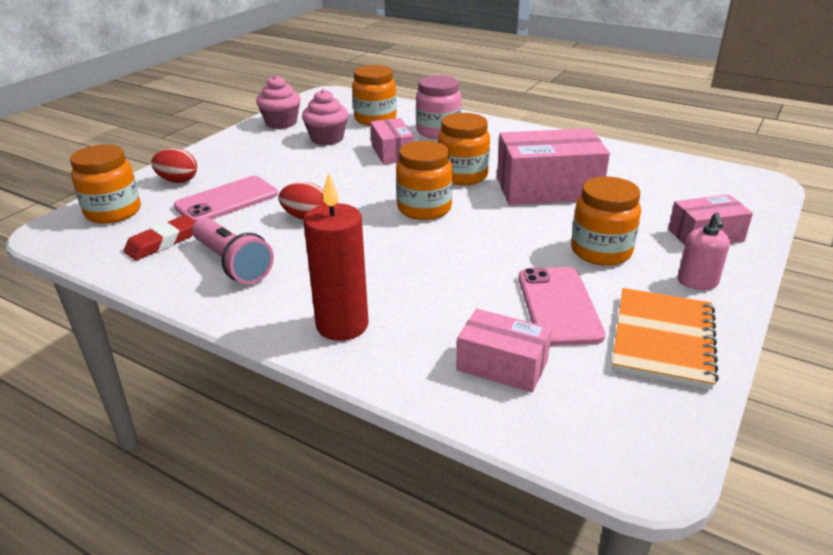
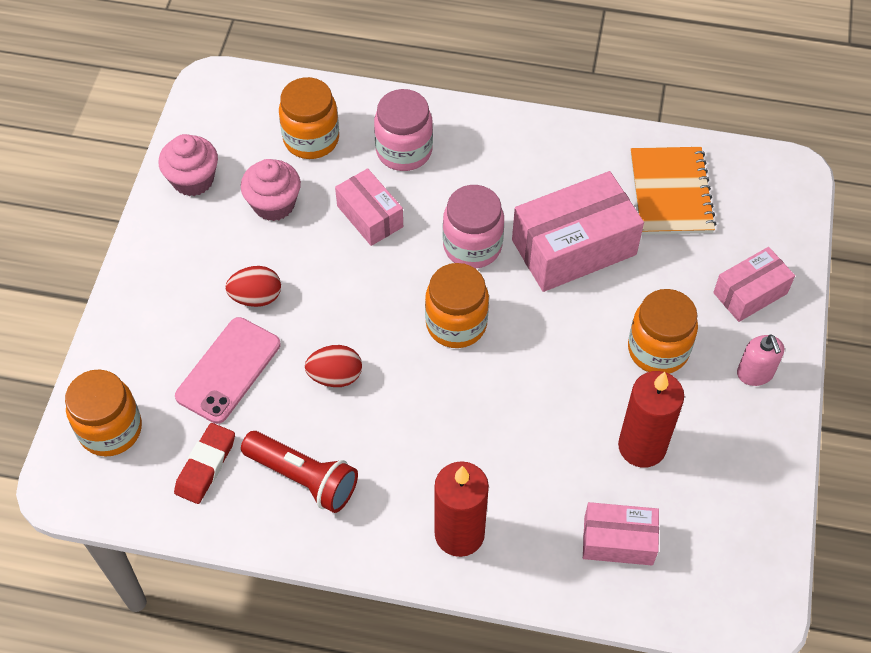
camera: 20 degrees left, 25 degrees up
(178, 181) = (144, 347): red egg -> red egg (256, 297)
(232, 263) = (303, 478): pink flashlight -> red flashlight
(462, 176) = (472, 246): orange jar -> pink jar
(558, 306) = (642, 446): pink phone -> red candle
(663, 339) = (741, 465): orange notebook -> orange notebook (671, 193)

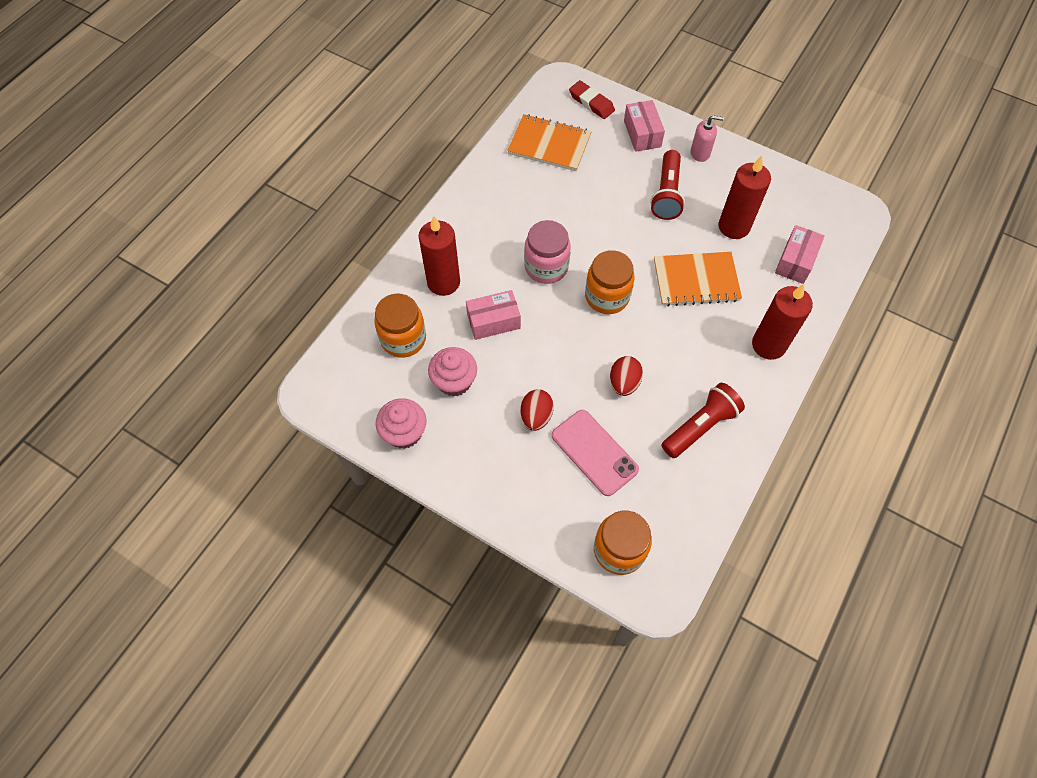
camera: 70 degrees left, 5 degrees up
(205, 466) = (671, 489): red eraser -> red eraser (591, 103)
(404, 151) = (443, 282): pink jar -> red candle
(527, 420) = (696, 280): none -> orange notebook
(574, 247) = (571, 210): pink box -> none
(658, 350) = (667, 194): orange jar -> red flashlight

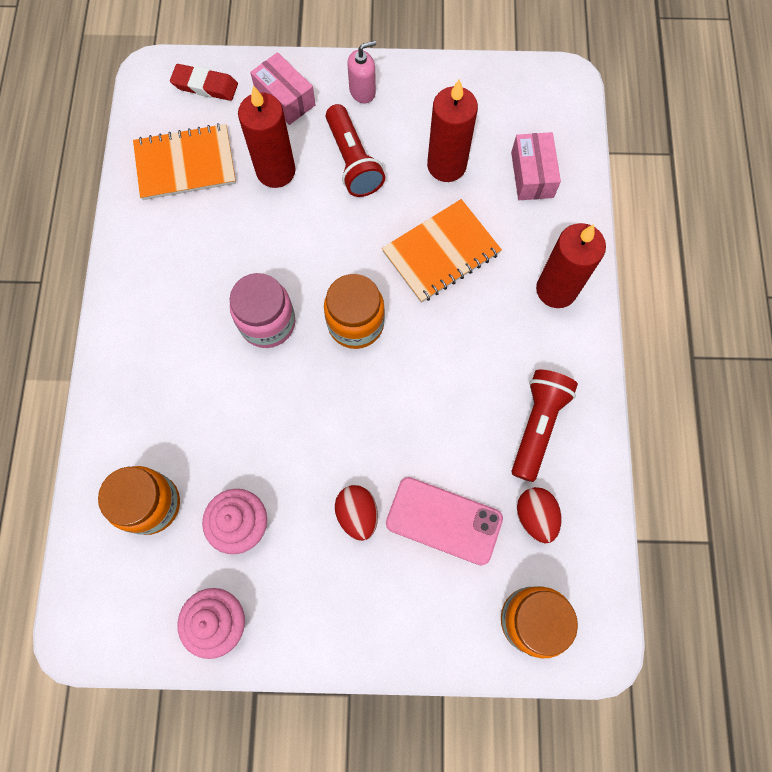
camera: 30 degrees left, 10 degrees up
(443, 282) = (158, 406): red candle -> red candle (276, 171)
(493, 321) = (244, 423): pink box -> none
(624, 383) = (430, 419): red egg -> red egg (535, 516)

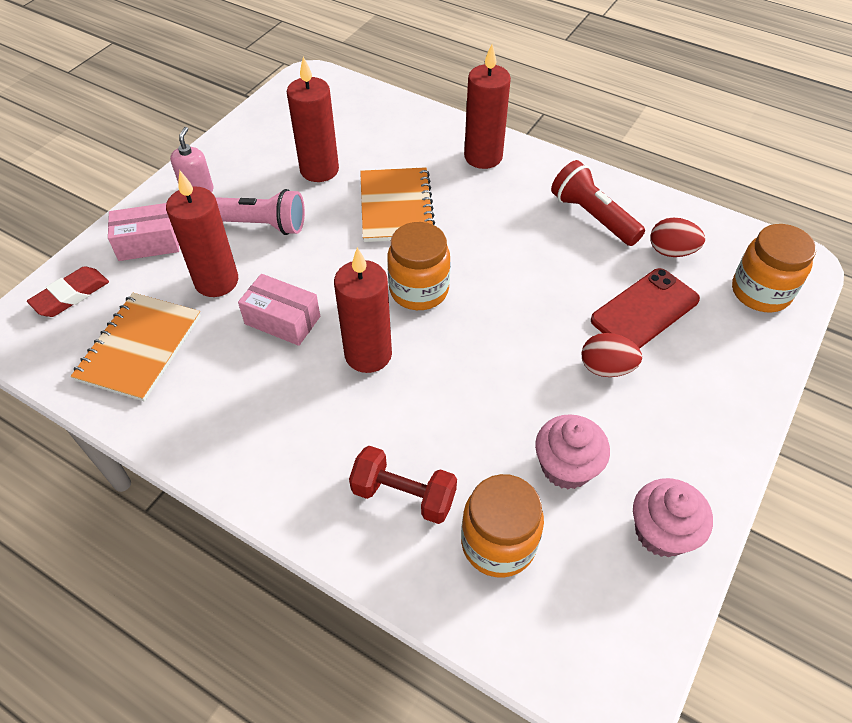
camera: 60 degrees left, 20 degrees down
(157, 418) = (403, 495): none -> red dumbbell
(267, 323) = (368, 354): pink jar -> red candle
(353, 161) = (259, 224): red flashlight -> pink flashlight
(444, 520) = (645, 310): pink phone -> red phone
(532, 175) = (373, 127): pink box -> pink box (282, 320)

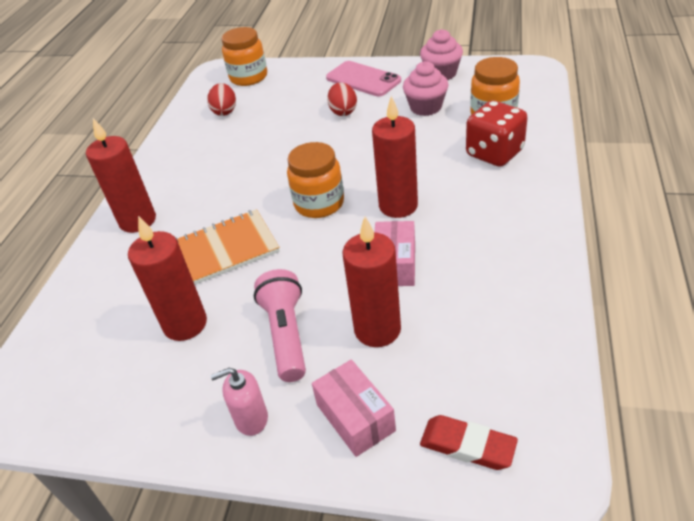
camera: 105 degrees left, 10 degrees down
(139, 348) = (487, 344): orange notebook -> none
(403, 495) = (494, 153): red dumbbell -> red dice
(592, 217) = (200, 148): red flashlight -> none
(645, 310) = (285, 109): red phone -> none
(691, 420) = (363, 79): none -> pink phone

